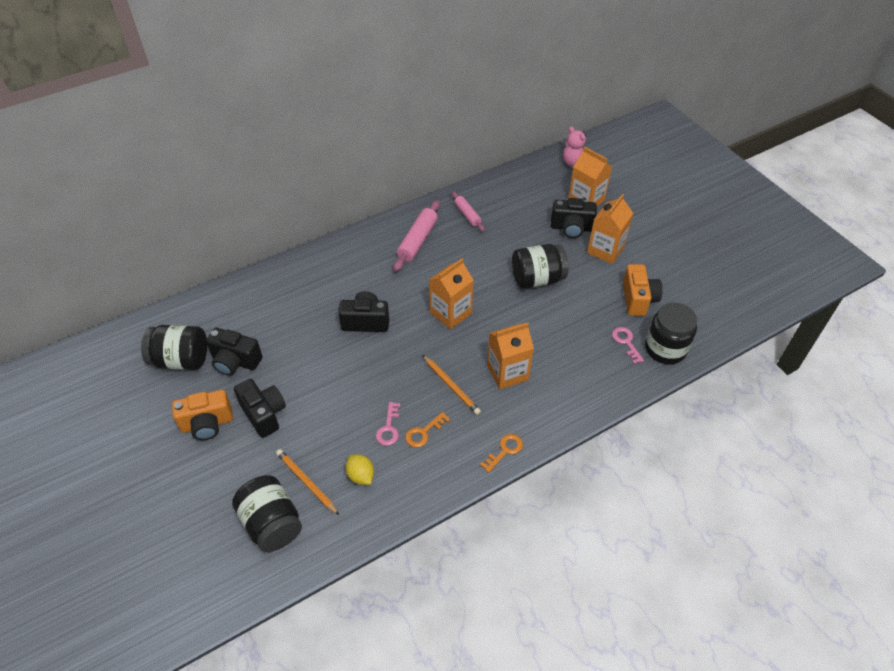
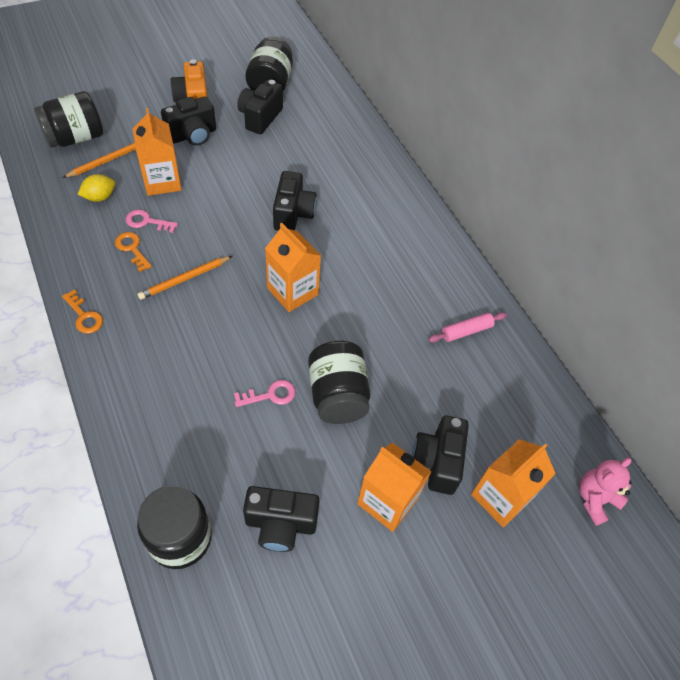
camera: 90 degrees right, 5 degrees up
(417, 240) = (418, 272): pink rolling pin -> none
(507, 372) = (189, 335): orange carton -> orange carton (162, 181)
(626, 342) = (204, 485): pink key -> pink key (270, 395)
(638, 299) = (280, 524): orange camera -> black camera

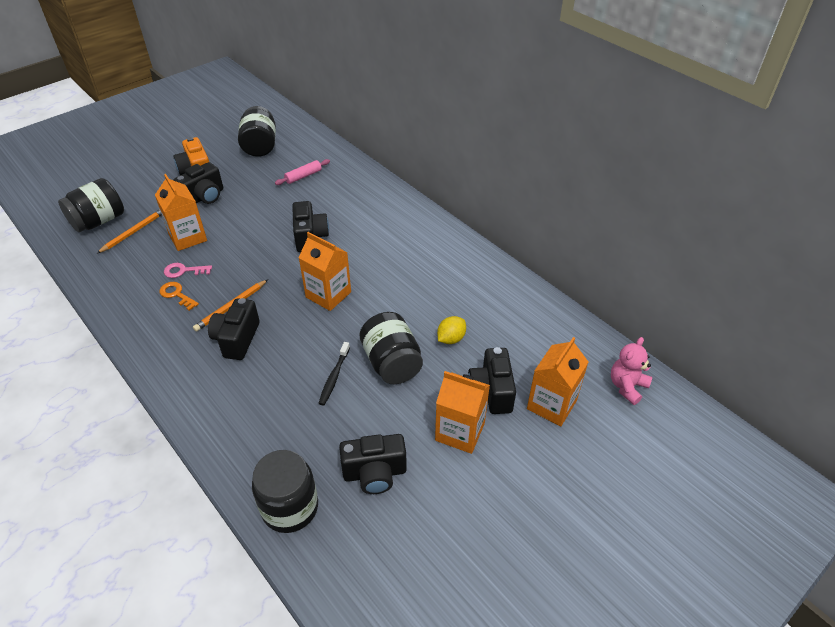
camera: 10 degrees left, 10 degrees down
(84, 316) = (149, 356): orange key -> none
(100, 197) = (135, 261): yellow lemon -> yellow lemon (451, 339)
(260, 117) = (259, 172): black camera -> black camera (237, 339)
(270, 395) = (334, 377): pink key -> black toothbrush
(466, 331) = (483, 290): pink rolling pin -> pink rolling pin (303, 176)

